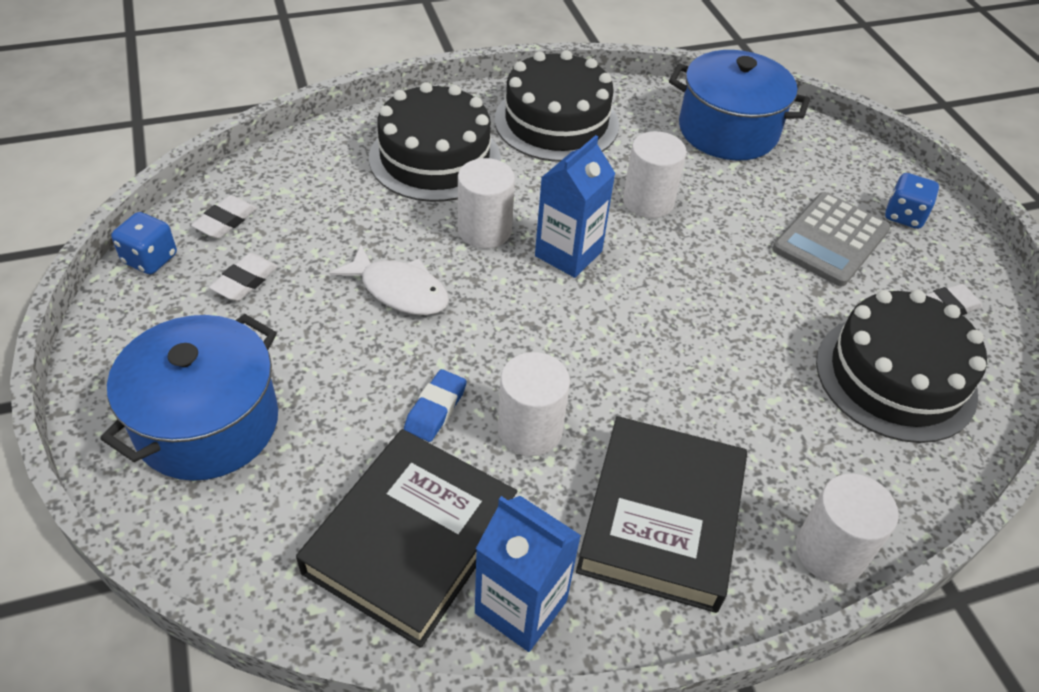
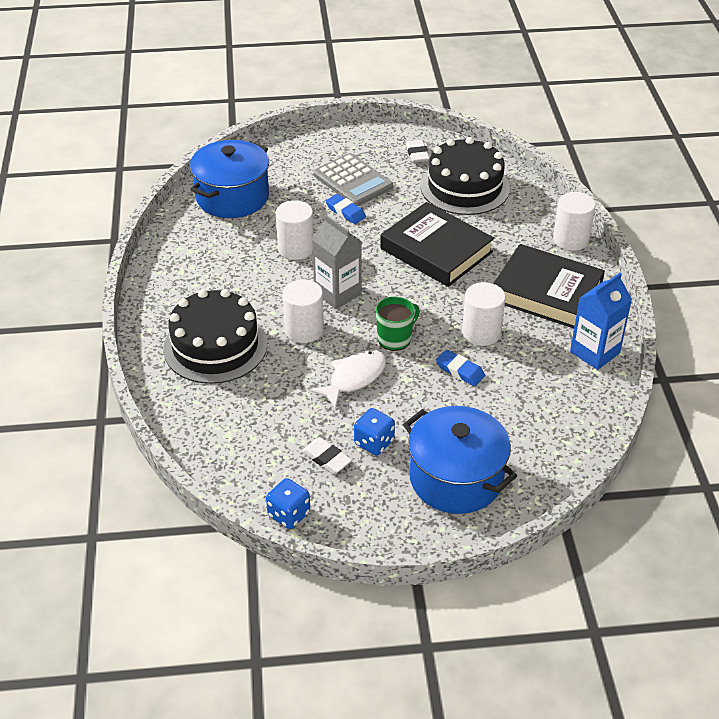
camera: 75 degrees left, 5 degrees down
(226, 221) = (256, 469): white eraser -> none
(411, 540) = (551, 390): black book -> black book (436, 250)
(490, 325) = (395, 338): none -> green mug
(556, 122) = (193, 277): black cake -> none
(568, 253) = (337, 293): blue carton -> grey carton
(753, 240) = (345, 212): none -> blue eraser
(904, 216) = (339, 147): blue dice -> blue dice (374, 442)

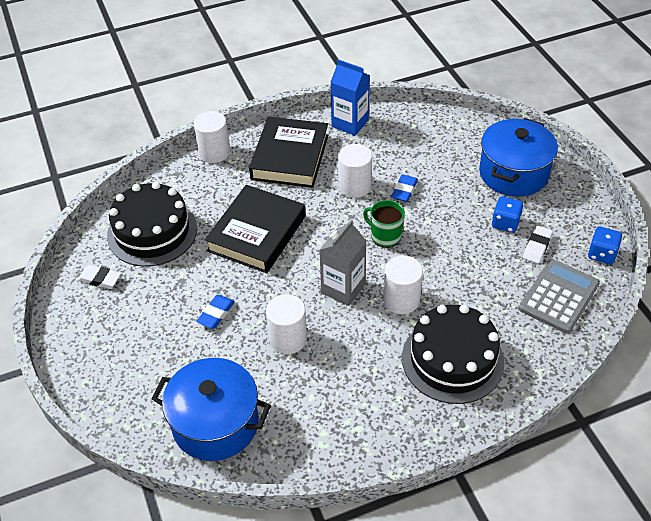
camera: 105 degrees left, 5 degrees up
(352, 181) = (160, 321): grey calculator -> grey calculator (559, 296)
(354, 378) = (444, 251): white fish -> none
(417, 154) = (100, 279): white eraser -> white eraser turned 45 degrees clockwise

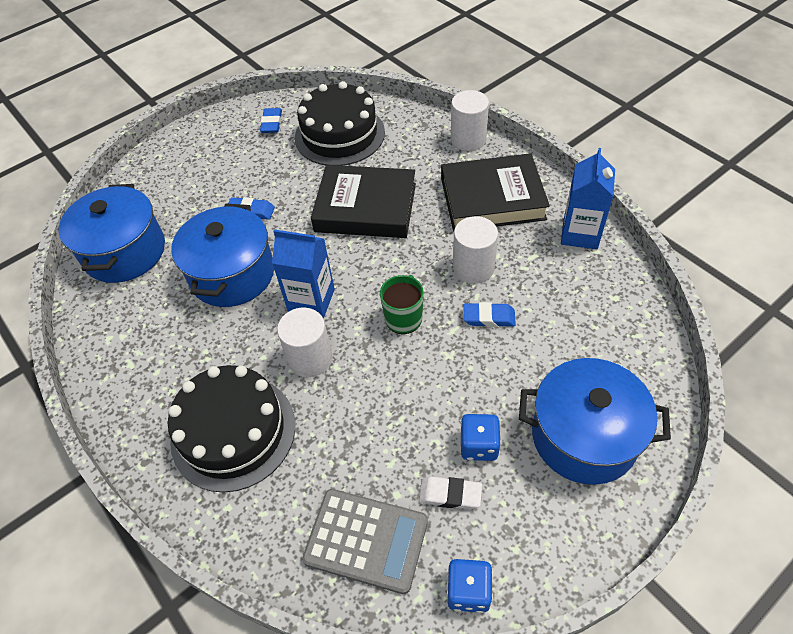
camera: 75 degrees right, 5 degrees up
(100, 279) = (272, 123): white eraser -> blue eraser
(288, 339) = (232, 274): white cylinder -> blue pot
(343, 288) = (311, 300): grey carton -> blue carton

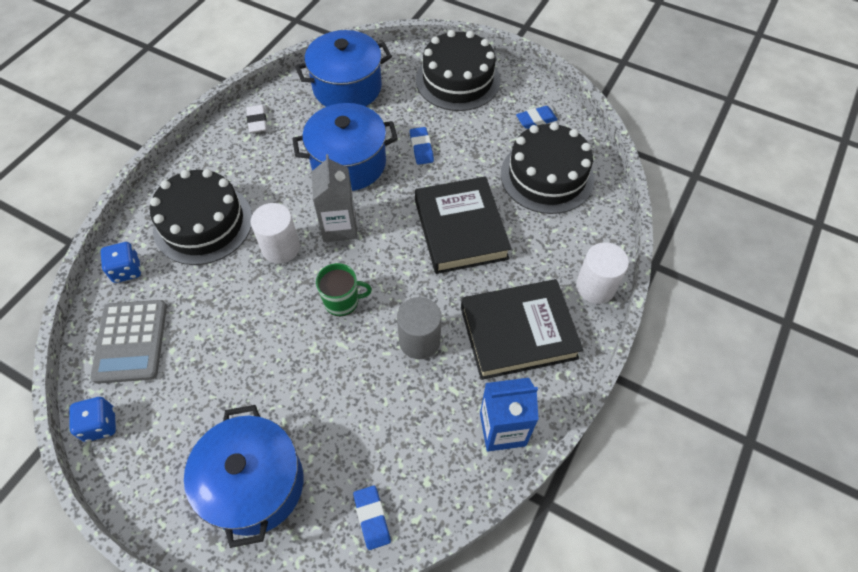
camera: 65 degrees right, 5 degrees up
(183, 162) = (458, 80): none -> black cake
(311, 300) = (339, 227): blue carton -> grey carton
(450, 495) = (178, 389): white eraser -> white eraser (257, 121)
(473, 268) = (419, 340): white cylinder -> grey cylinder
(479, 445) = (227, 398): blue dice -> blue dice (127, 270)
(489, 317) = (364, 370): blue eraser -> blue eraser (372, 518)
(492, 198) = (518, 332): black book -> black book turned 75 degrees counterclockwise

